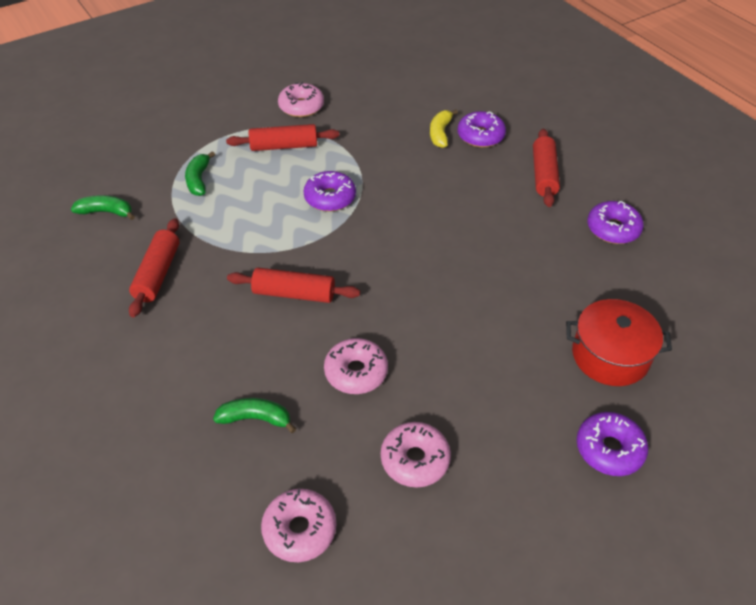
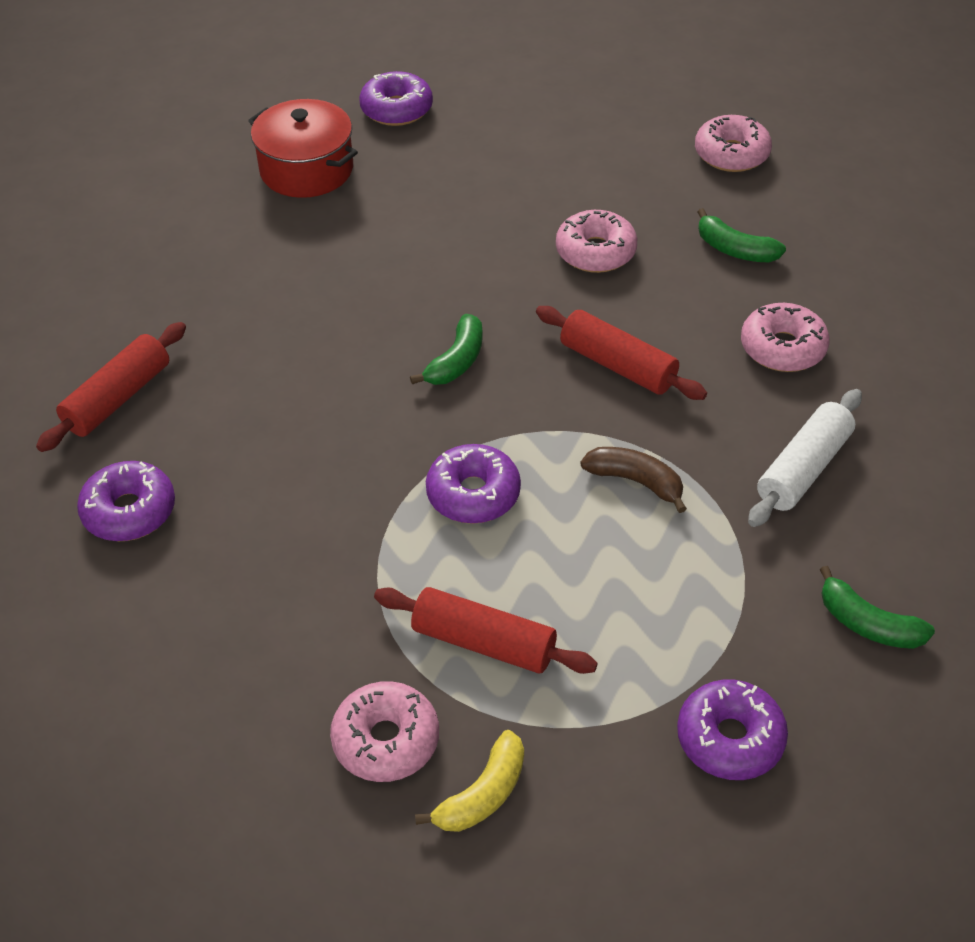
camera: 150 degrees left, 0 degrees up
(158, 274) = (803, 469): red rolling pin -> white rolling pin
(199, 180) = (678, 628): green banana -> green banana (456, 361)
(249, 233) = (636, 481): none -> brown banana
(415, 460) = (587, 163): pink donut -> pink donut (782, 348)
(440, 133) = (189, 547): yellow banana -> yellow banana (483, 794)
(613, 229) = (129, 286): purple donut -> purple donut (730, 738)

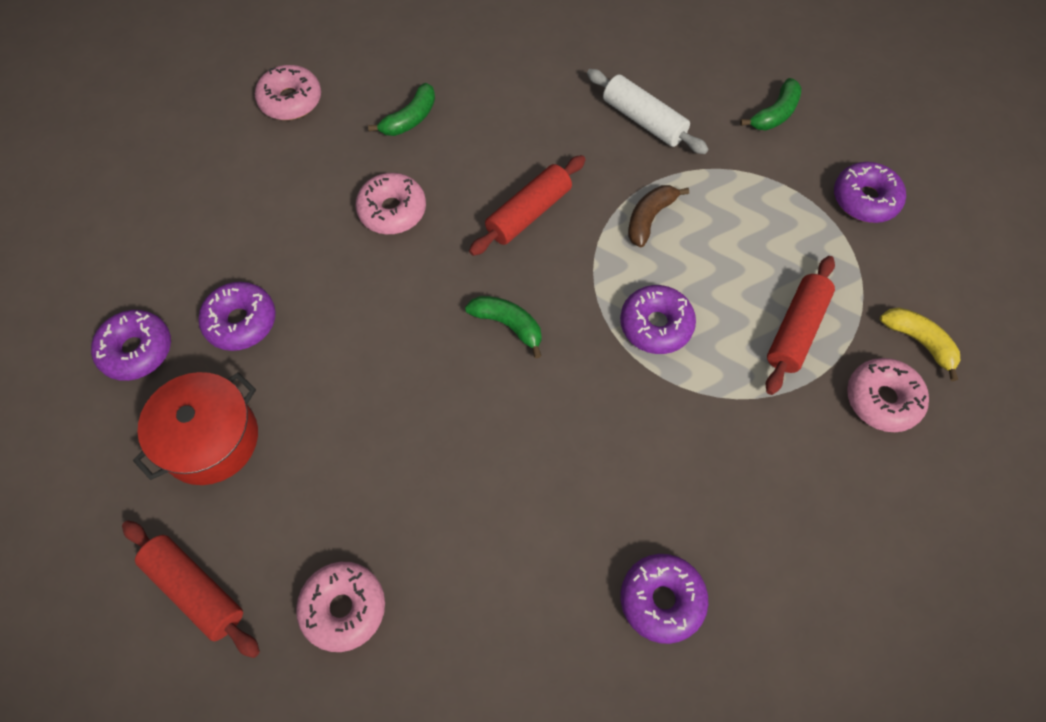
camera: 85 degrees left, 15 degrees up
(118, 398) = (517, 620): red rolling pin -> red rolling pin (195, 590)
(436, 166) = (241, 322): none -> purple donut
(782, 348) = (524, 110): pink donut -> pink donut (343, 608)

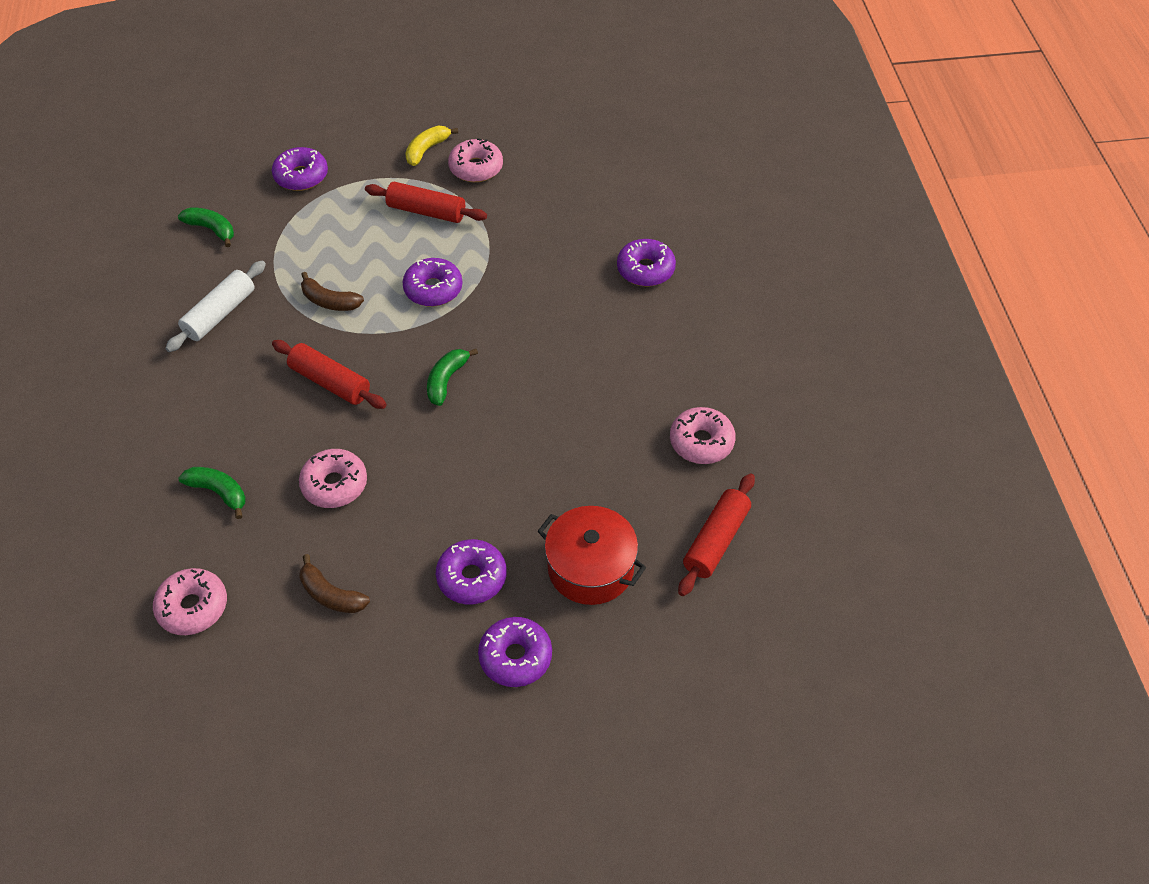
camera: 100 degrees left, 10 degrees down
(265, 201) = (331, 595): none -> brown banana

